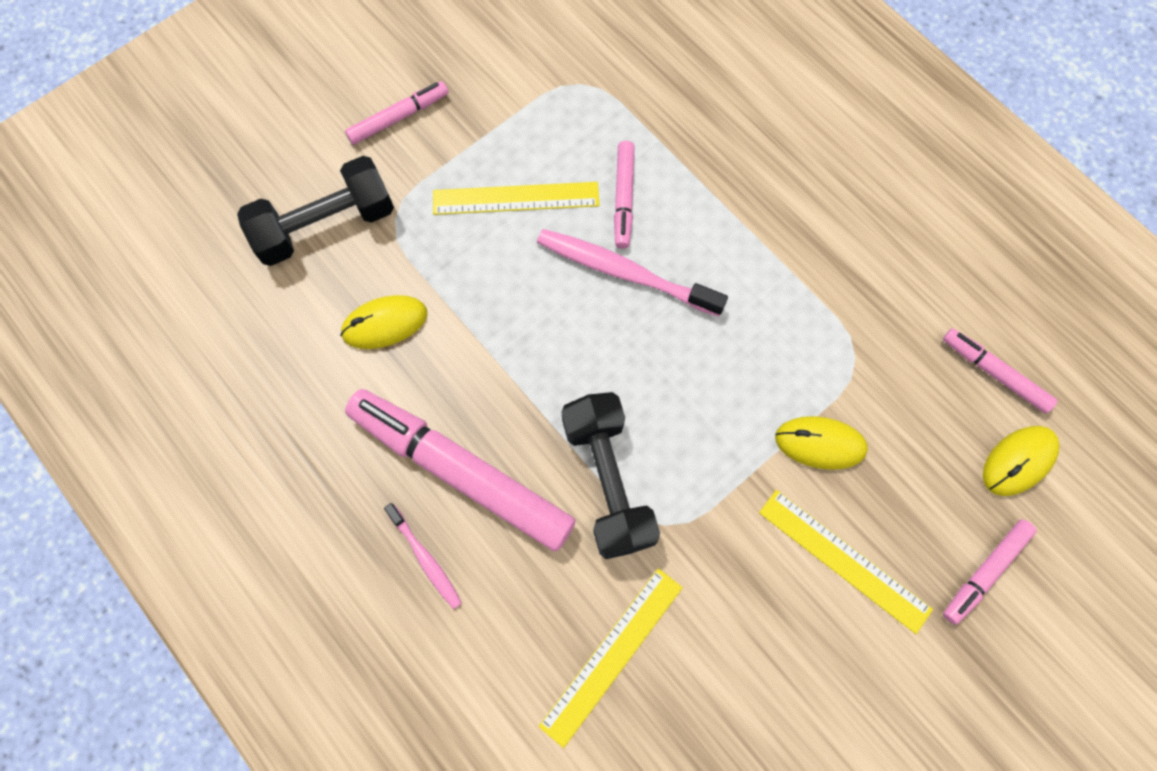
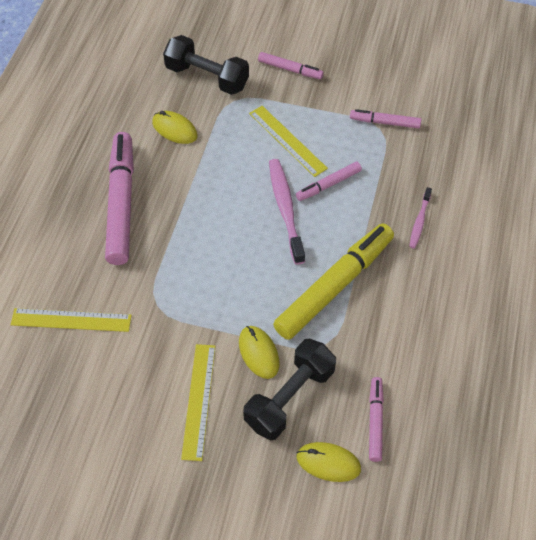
camera: 55 degrees right, 15 degrees down
(425, 558) = (67, 215): pink toothbrush -> pink toothbrush (419, 221)
(608, 481) = (162, 267): black dumbbell -> black dumbbell (290, 398)
(780, 293) = (334, 286): none -> yellow marker
(985, 572) = (244, 478): pink marker -> pink marker (384, 122)

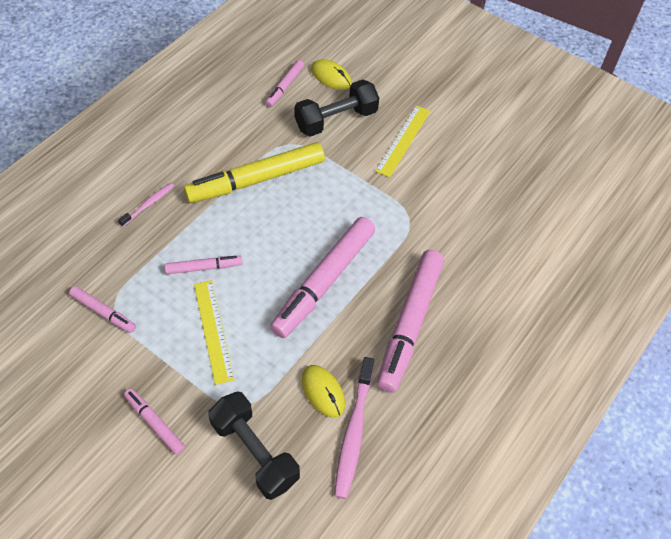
camera: 160 degrees left, 0 degrees up
(71, 320) = (486, 232): yellow ruler -> none
(214, 211) = (324, 282): none -> pink marker
(258, 353) = (343, 155): yellow mouse -> none
(285, 209) = (258, 259): pink toothbrush -> pink toothbrush (354, 432)

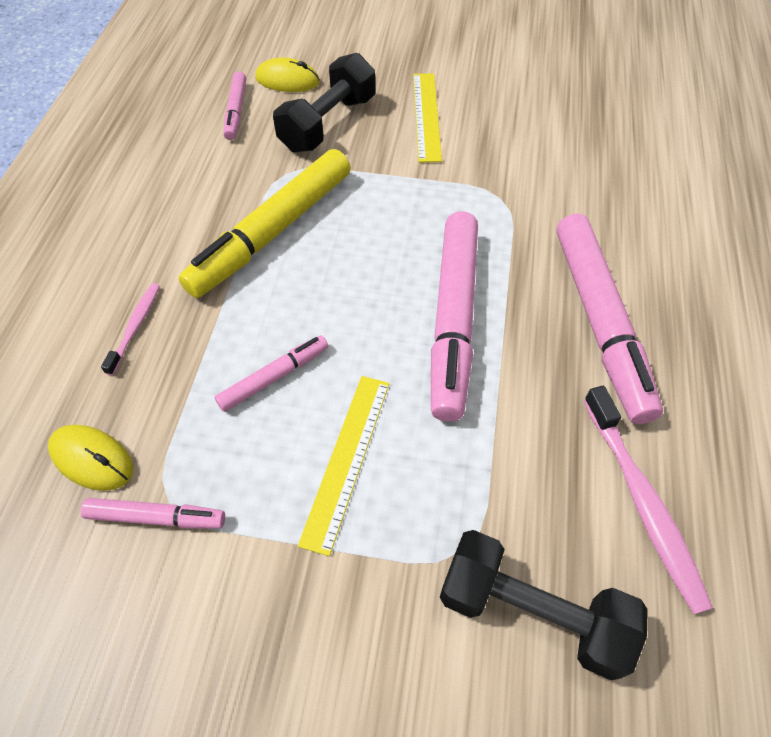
camera: 25 degrees left, 0 degrees up
(154, 423) = (350, 654): pink marker -> none
(213, 330) = (347, 459): yellow ruler -> yellow ruler turned 60 degrees clockwise
(323, 392) = (560, 468): yellow mouse -> yellow mouse (92, 459)

